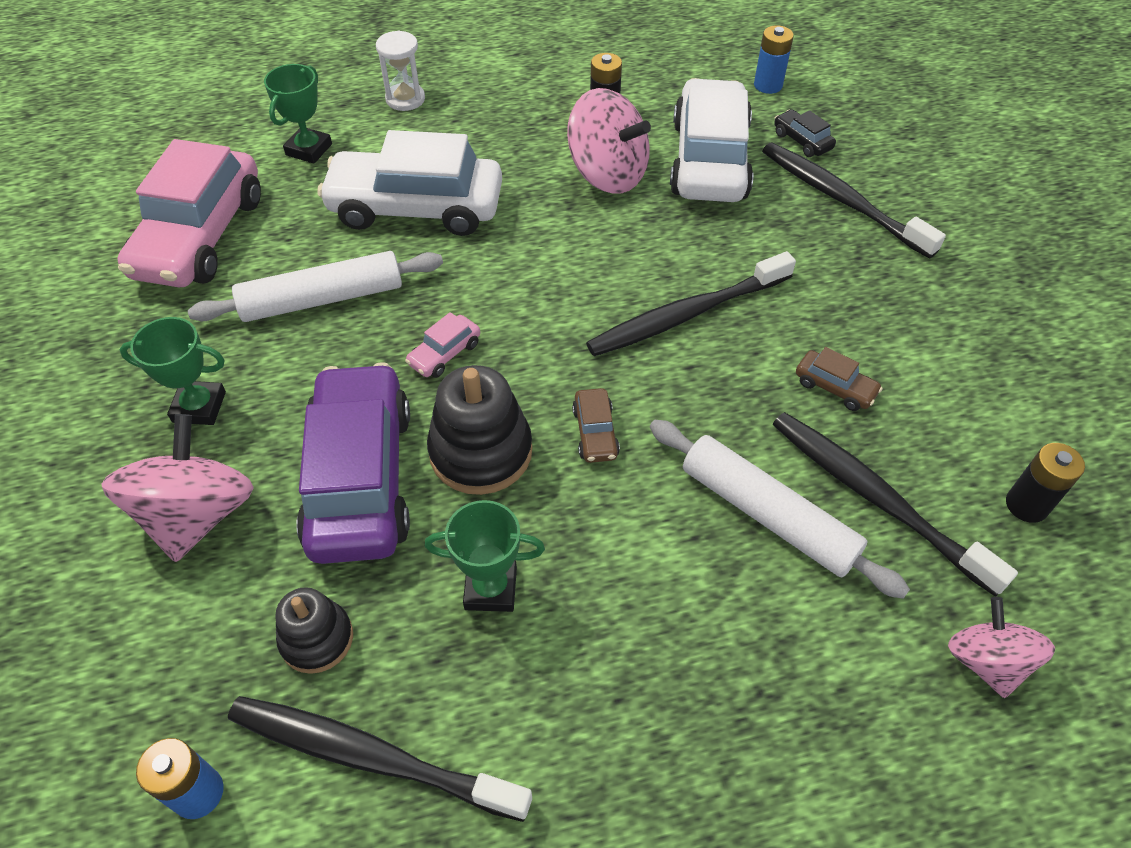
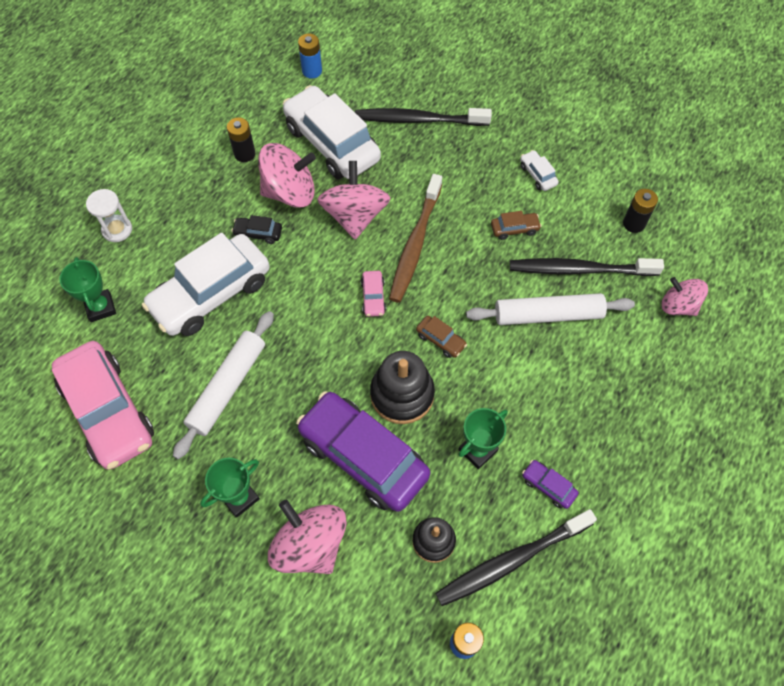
camera: 45 degrees left, 10 degrees up
(444, 354) = (327, 362): pink car -> pink car (373, 297)
(524, 715) = (548, 486): none -> purple car
(650, 241) = (355, 216): none -> pink spinning top
(686, 315) = (415, 244): black toothbrush -> brown toothbrush
(802, 141) = (365, 96): black car -> black car (258, 233)
(938, 352) = (537, 175): none -> white car

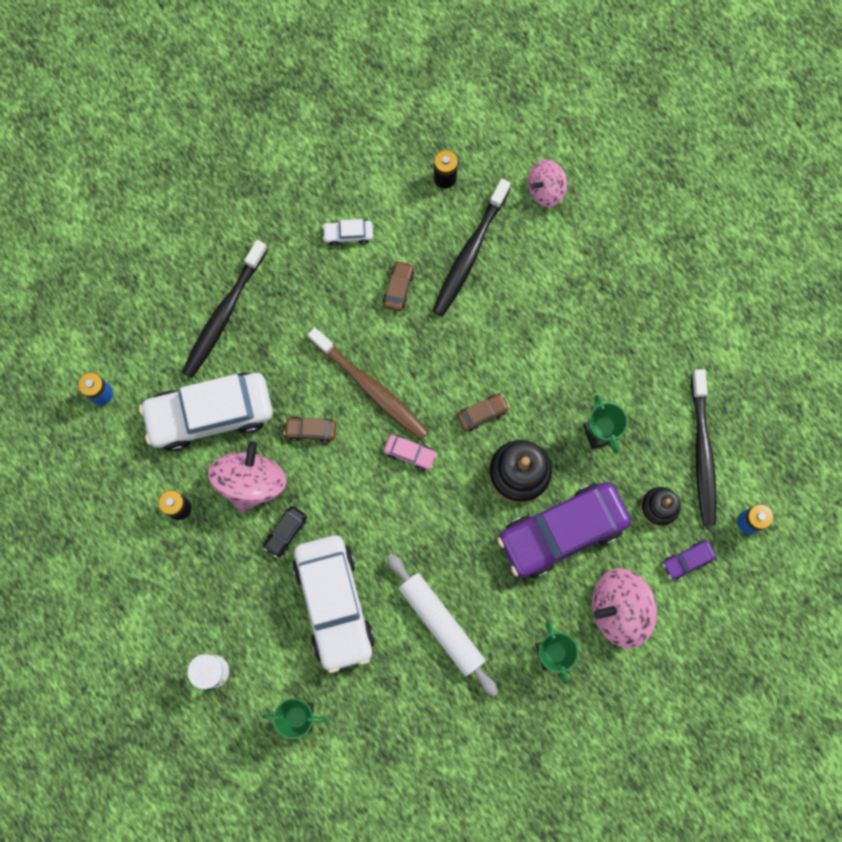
camera: 65 degrees left, 15 degrees up
(108, 411) = (416, 742): pink car -> none
(355, 216) = (310, 430): pink spinning top -> brown car
(548, 314) = (501, 306): white rolling pin -> none
(548, 486) = (655, 391): purple car -> purple car (687, 560)

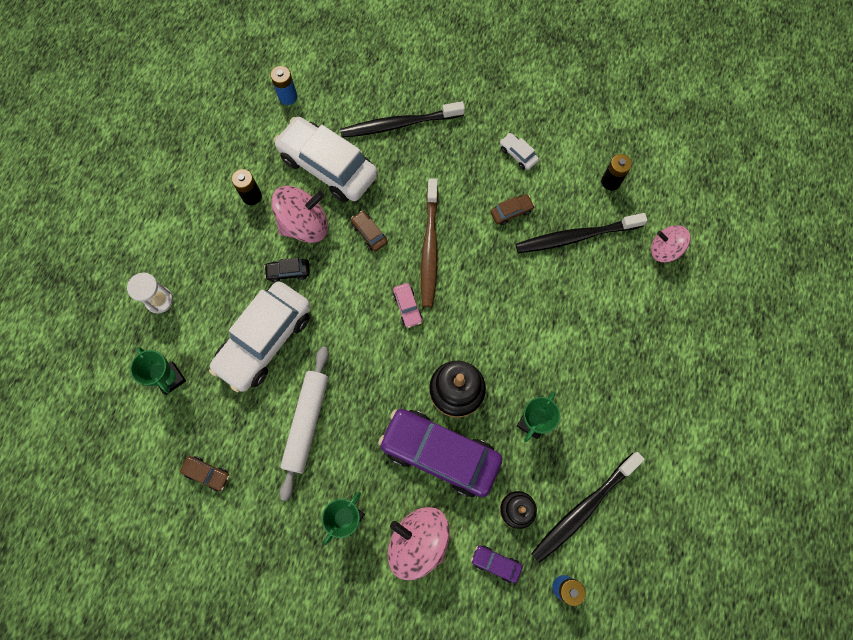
camera: 50 degrees right, 5 degrees down
(482, 413) = (476, 332): brown car -> brown car (207, 473)

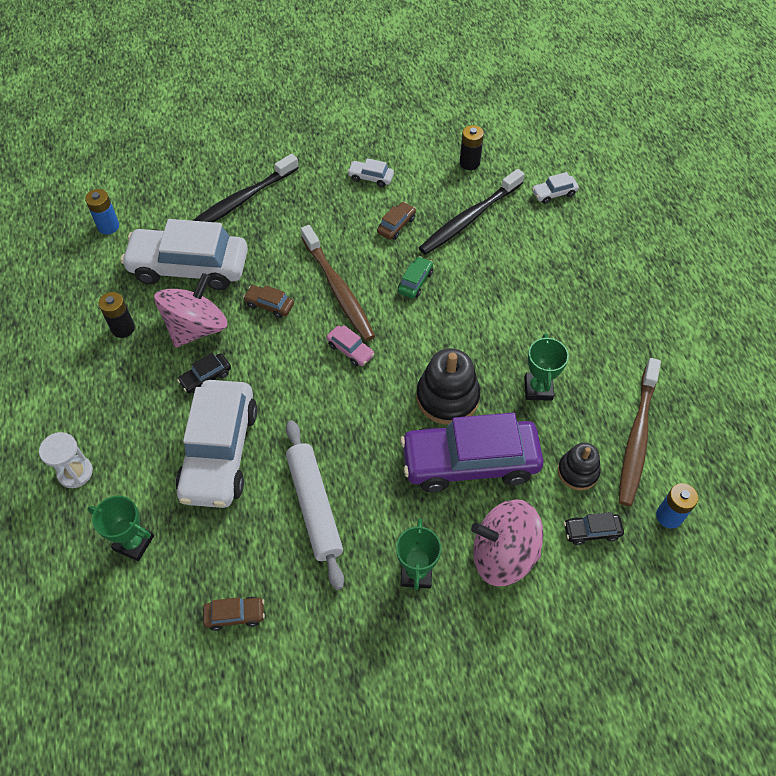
camera: 30 degrees left, 15 degrees down
(494, 273) = (415, 282): none -> green car
(496, 563) = (591, 531): purple car -> black car
(583, 509) = (637, 437): black toothbrush -> brown toothbrush
(664, 250) = (554, 193): pink spinning top -> white car

